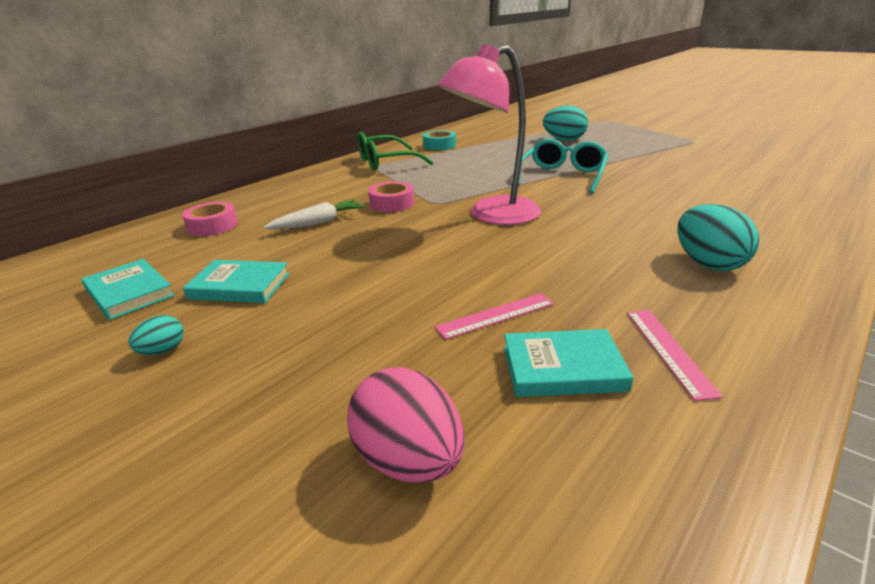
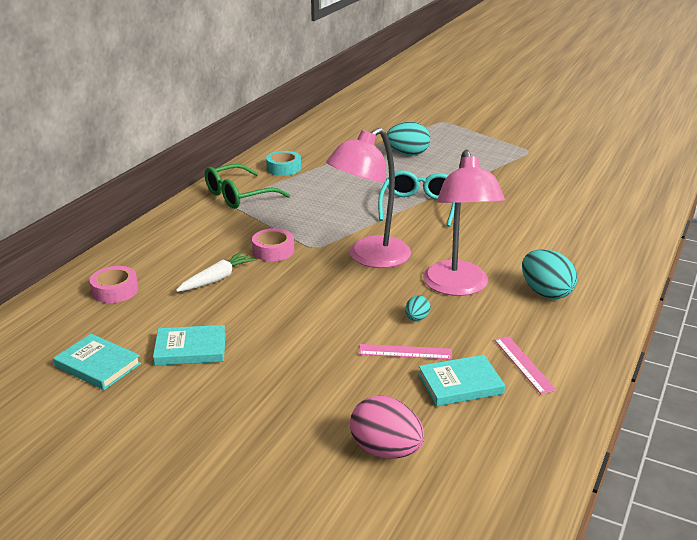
camera: 15 degrees left, 0 degrees up
(163, 351) = (172, 408): turquoise egg -> turquoise egg (416, 318)
(496, 315) = (405, 352): pink ruler -> pink ruler turned 45 degrees clockwise
(589, 249) = (458, 287): none -> pink lamp

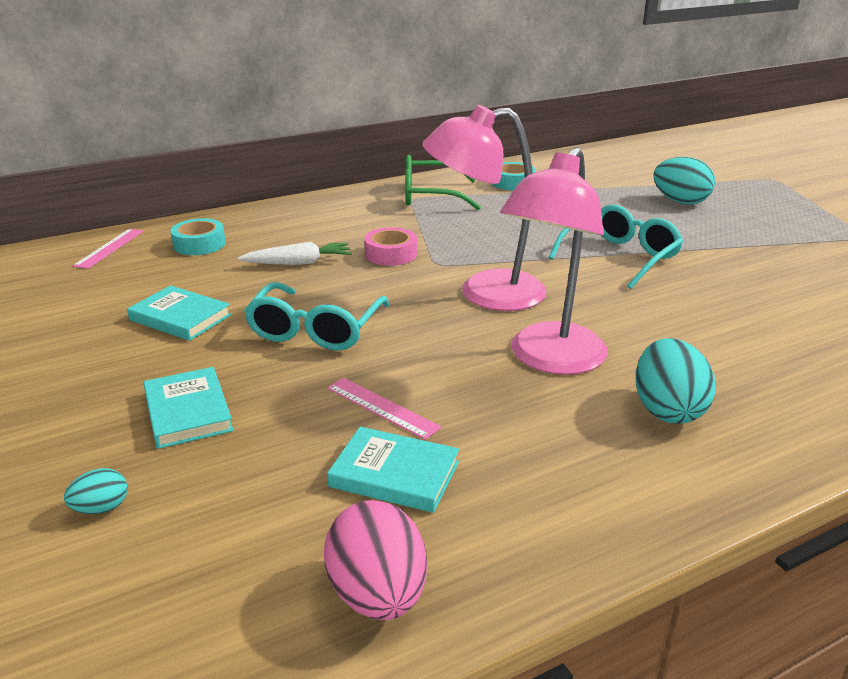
camera: 35 degrees right, 0 degrees up
(98, 365) = (89, 302): turquoise book -> turquoise book (188, 412)
(115, 290) = (199, 244): pink tape -> turquoise tape
(298, 321) = (315, 330): none -> turquoise glasses
(385, 450) = (200, 509): pink egg -> pink egg (378, 595)
(416, 318) = (448, 376): turquoise egg -> turquoise egg (101, 508)
(524, 364) = (512, 488): pink ruler -> pink ruler (109, 248)

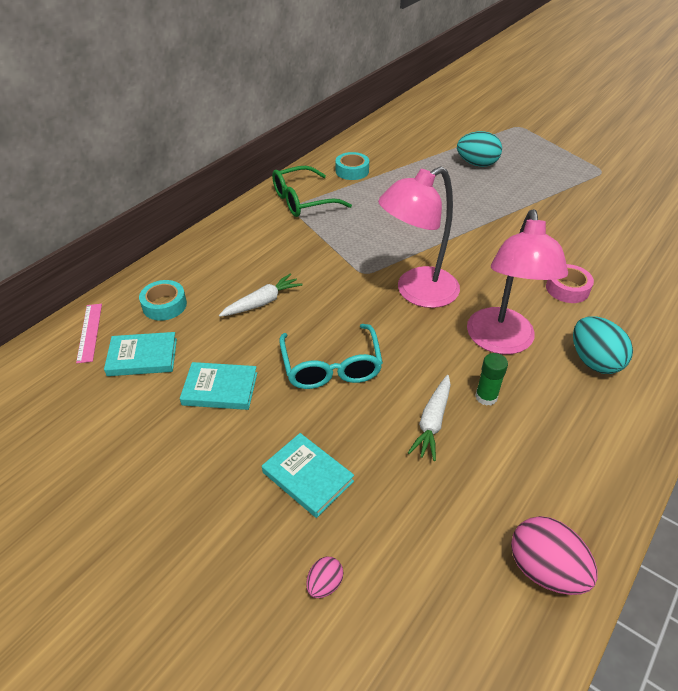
camera: 25 degrees left, 15 degrees up
(101, 508) = (324, 584): turquoise egg -> pink egg
(382, 407) = (432, 422): pink ruler -> white carrot
(391, 254) = (323, 273): pink tape -> pink tape (567, 289)
(394, 474) = (483, 475): turquoise book -> turquoise book (142, 357)
(476, 404) = (486, 397): none -> green glue stick
(620, 257) = (477, 231): turquoise glasses -> none

